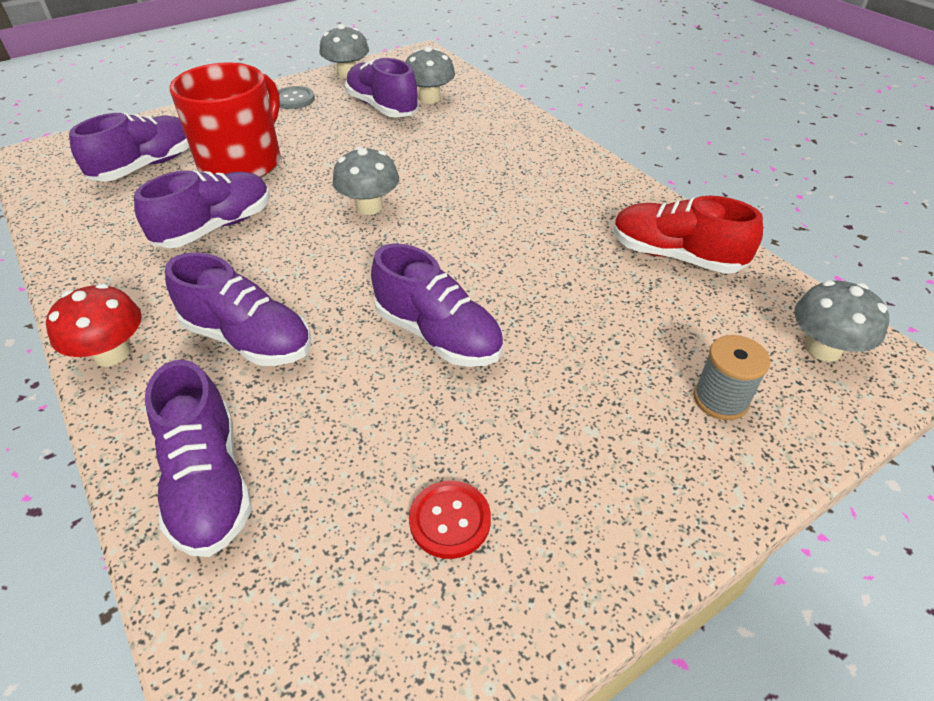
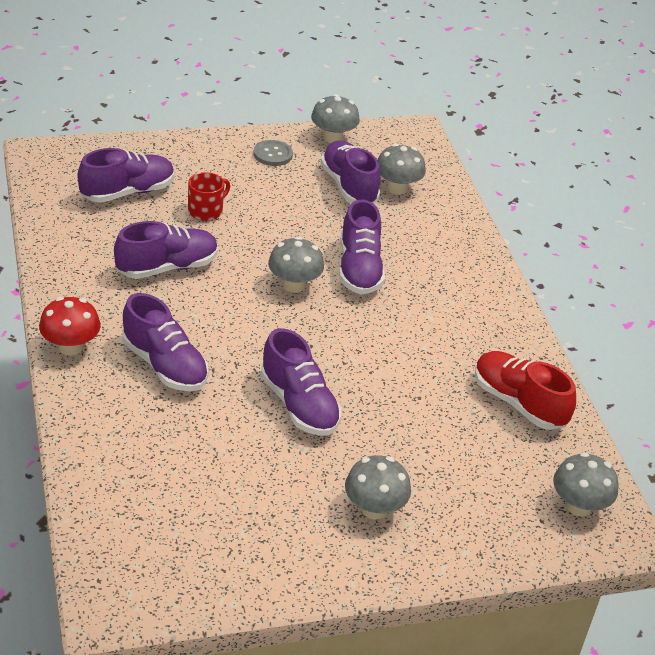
camera: 15 degrees right, 5 degrees down
(208, 482) = (112, 450): purple shoe -> purple shoe (359, 269)
(242, 162) = (206, 211): red mug -> red mug, size x0.48
(450, 520) = (251, 519): red button -> none
(602, 440) = (374, 508): none -> grey mushroom
(720, 399) = (474, 512): grey spool -> none

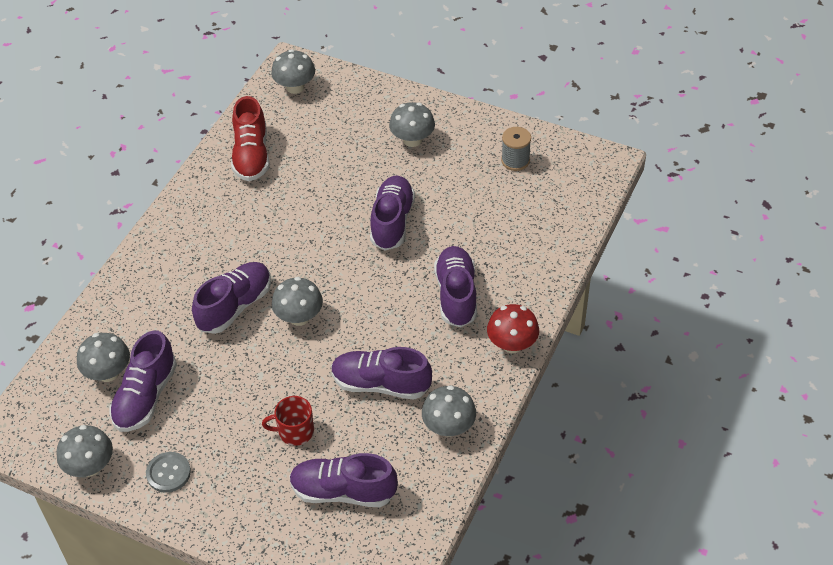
camera: 135 degrees left, 10 degrees up
(77, 262) = (449, 427): none -> grey mushroom
(228, 544) = (515, 161): none -> grey spool

